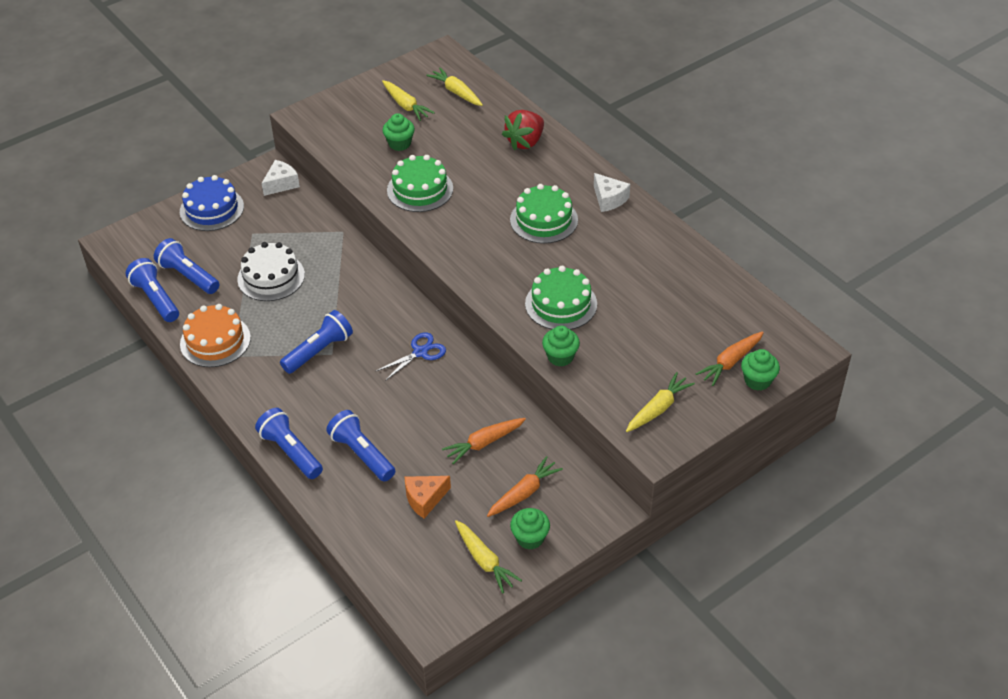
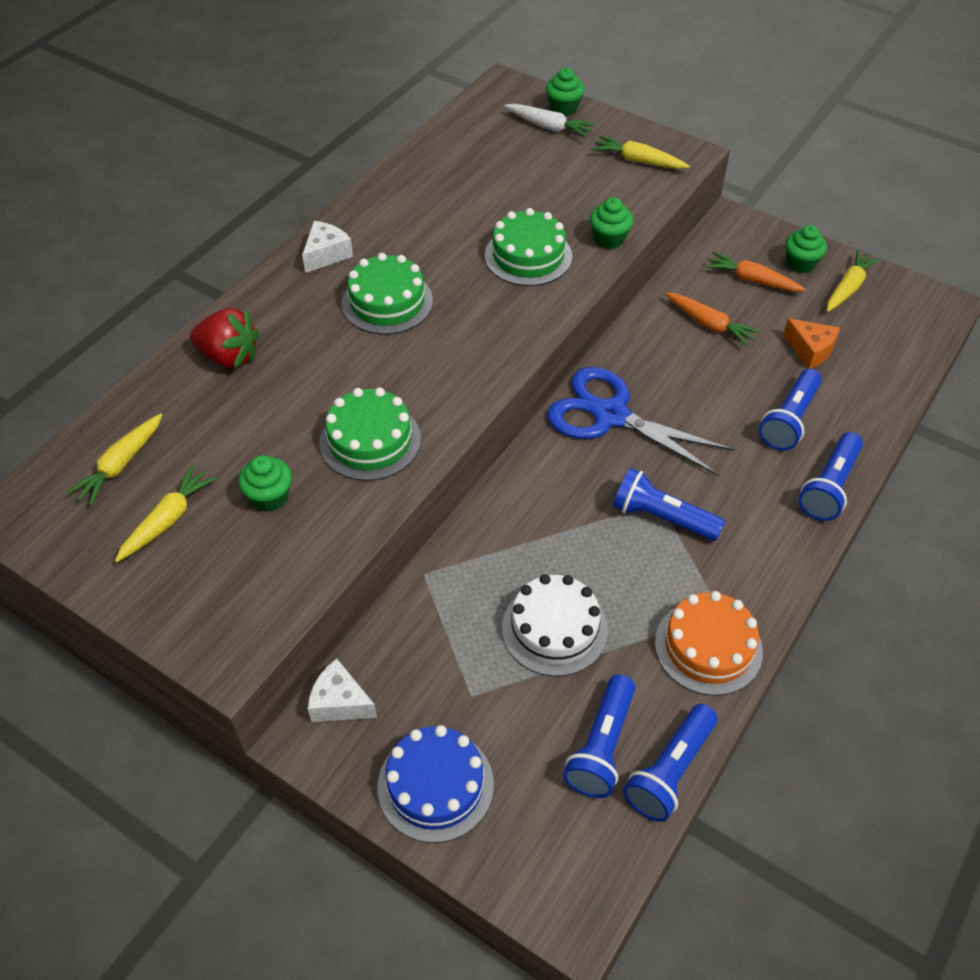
camera: 110 degrees left, 5 degrees up
(420, 352) = (610, 415): blue scissors -> blue scissors, size x1.93
(730, 362) = (549, 127): orange carrot -> white carrot

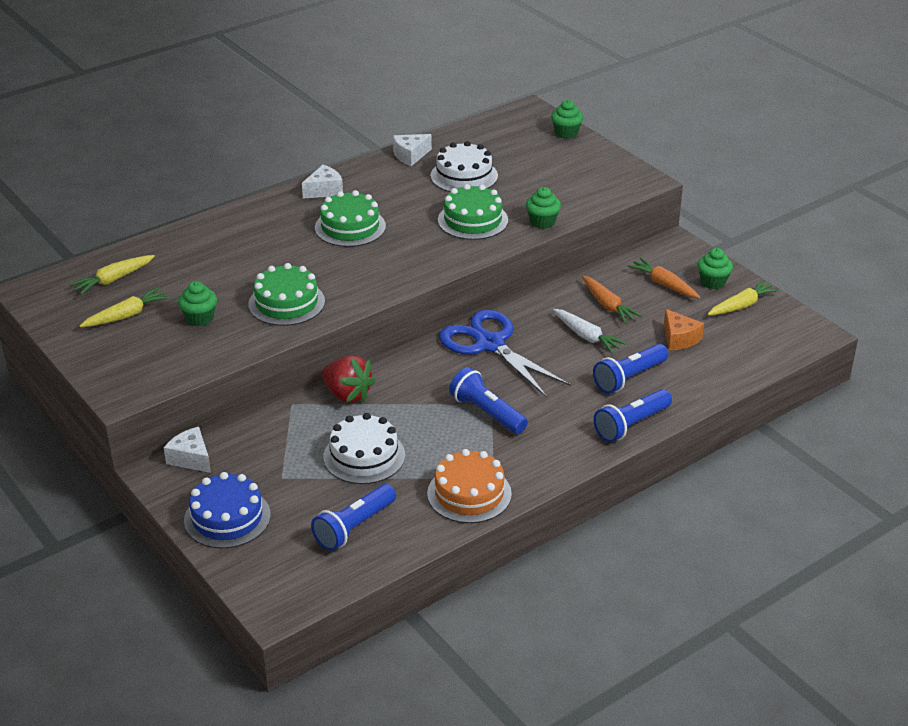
camera: 20 degrees right, 15 degrees down
(229, 356) = (220, 236): red strawberry -> red strawberry (347, 395)
(403, 179) = (410, 155): none -> white cheese
(482, 194) = (464, 176): none -> white cake
(549, 127) = (545, 143): white carrot -> white carrot (587, 337)
(638, 161) = (601, 177): yellow carrot -> none
(670, 771) = (393, 553): blue flashlight -> none

